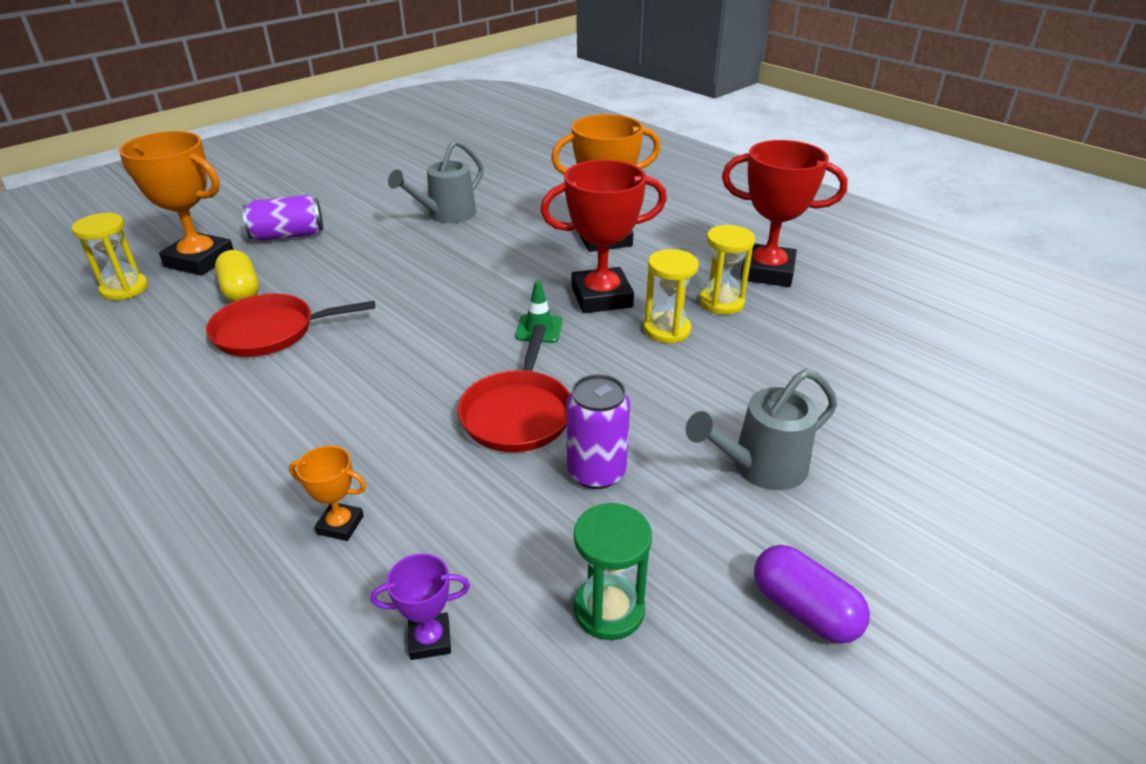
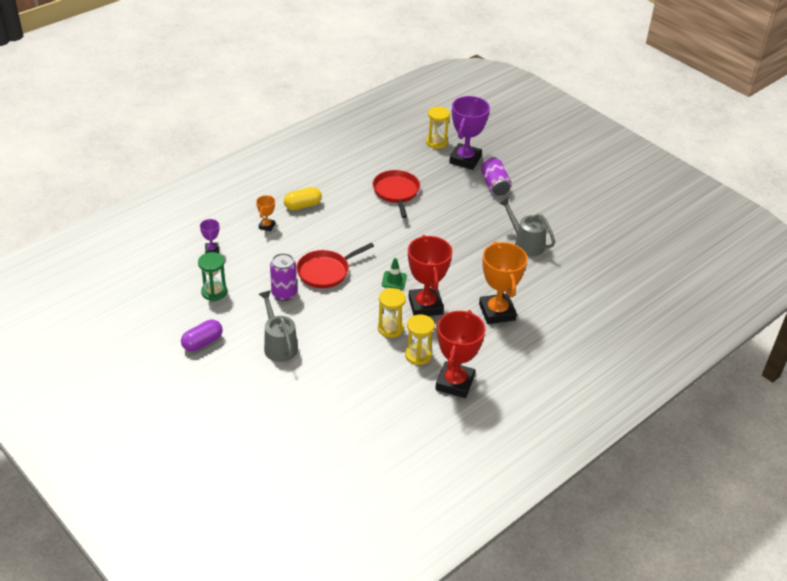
camera: 90 degrees right, 5 degrees up
(200, 260) = (465, 159): orange trophy -> purple trophy
(241, 291) = (434, 178): yellow capsule -> yellow capsule (303, 206)
(518, 413) = (325, 272): red pan -> red pan turned 45 degrees counterclockwise

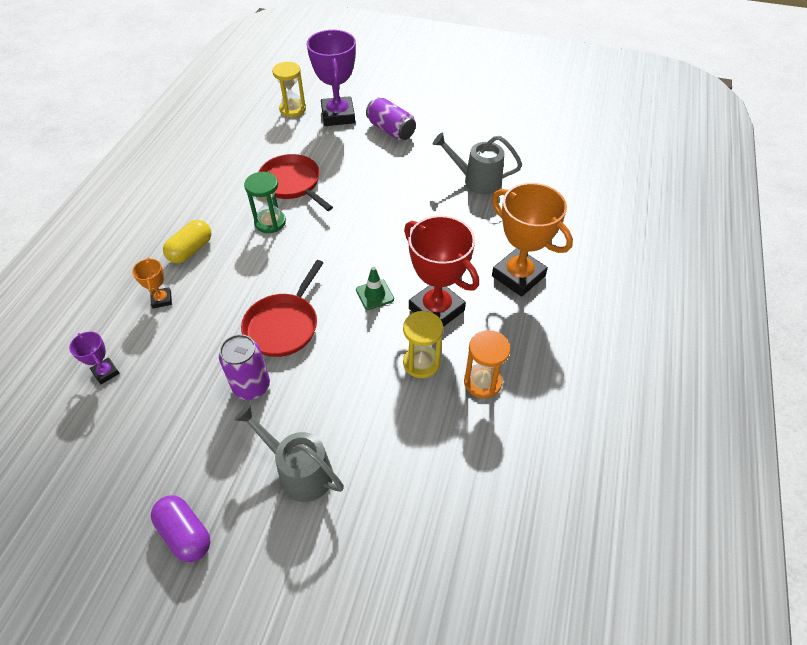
camera: 30 degrees left, 10 degrees up
(202, 343) = (185, 533): purple capsule -> purple capsule turned 60 degrees counterclockwise
(214, 292) = (150, 437): green hourglass -> green hourglass (270, 222)
(418, 355) = (482, 382): yellow hourglass -> orange hourglass
(455, 383) = (554, 396): red trophy -> none

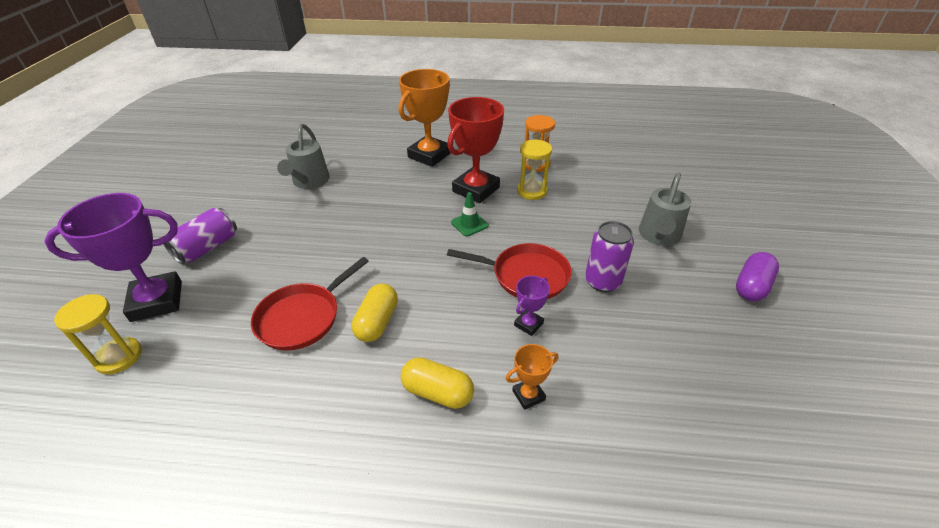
camera: 100 degrees left, 10 degrees down
(106, 372) = (653, 413): purple trophy -> purple trophy (528, 324)
(270, 222) = (377, 322): green hourglass -> yellow capsule

